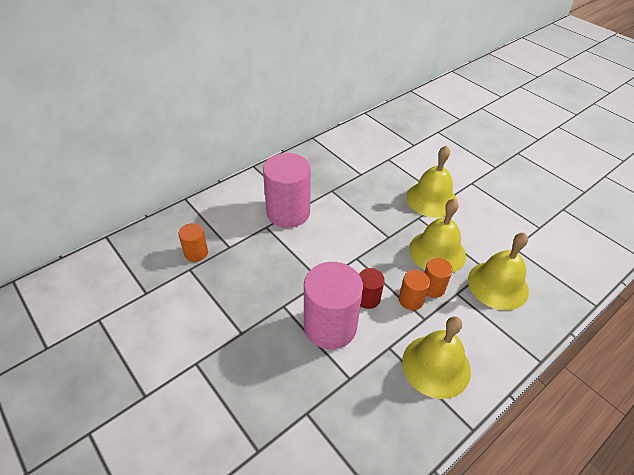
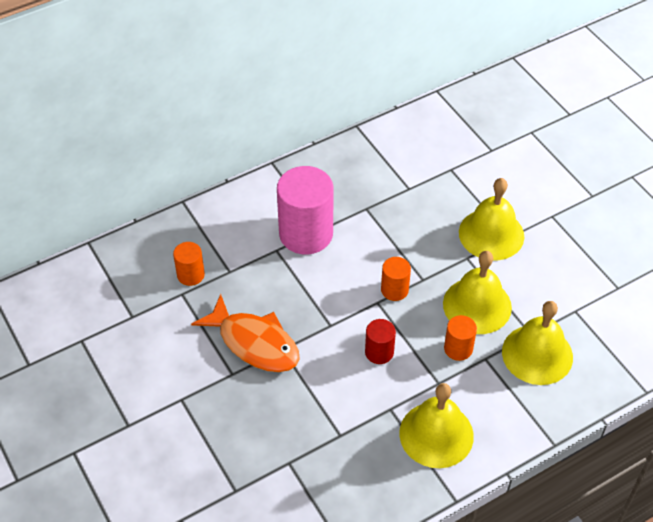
camera: 10 degrees right, 5 degrees up
(258, 303) = (254, 343): none -> orange fish
(330, 326) = (330, 378): pink cylinder -> none
(411, 300) = (428, 359): orange cylinder -> orange cylinder (394, 290)

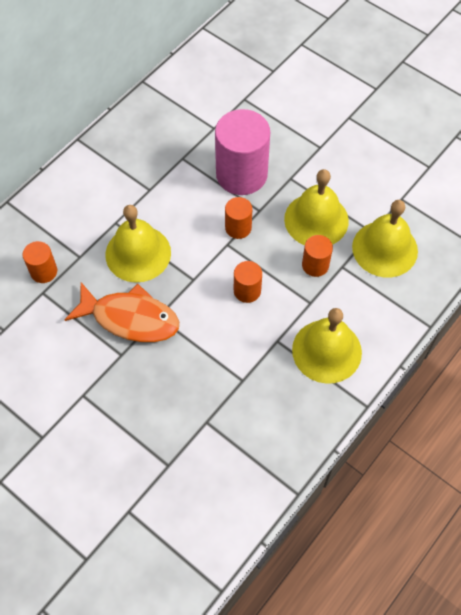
camera: 20 degrees left, 10 degrees up
(306, 234) = (137, 199): pink cylinder -> pink cylinder (241, 174)
(379, 352) = (247, 291): red cylinder -> orange cylinder
(491, 234) = (303, 149): yellow bell -> yellow bell (138, 253)

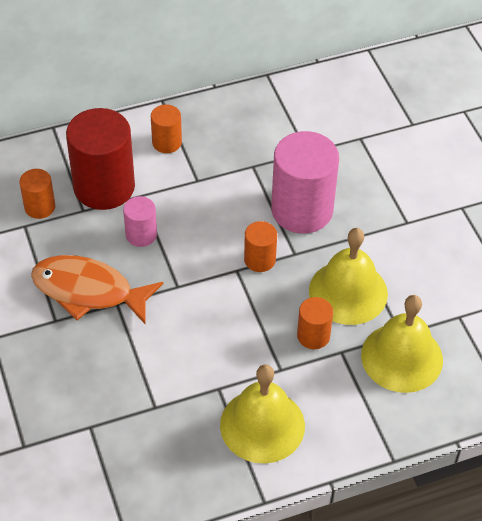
camera: 30 degrees right, 10 degrees down
(82, 230) = (104, 187): none -> red cylinder
(130, 318) = (89, 291): orange fish -> orange fish turned 150 degrees clockwise
(138, 253) = (141, 235): yellow bell -> pink cylinder
(247, 291) = (223, 324): orange cylinder -> orange cylinder (167, 142)

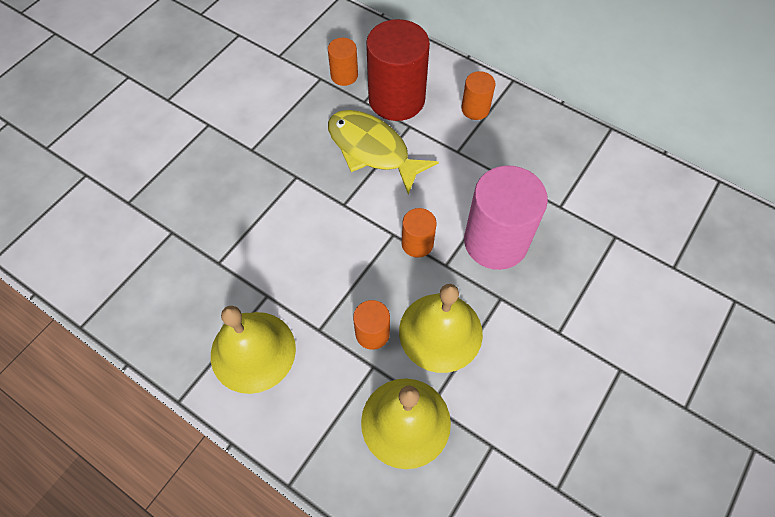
camera: 55 degrees right, 10 degrees up
(89, 291) = (293, 152): orange fish -> none
(141, 235) = (372, 150): pink cylinder -> yellow fish

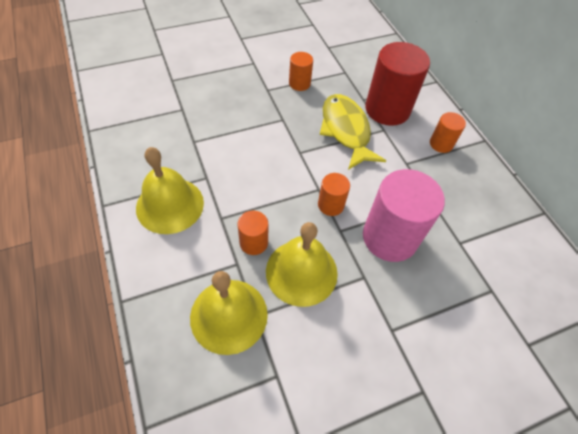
camera: 30 degrees right, 5 degrees down
(344, 75) = (362, 78): orange cylinder -> orange cylinder (299, 83)

